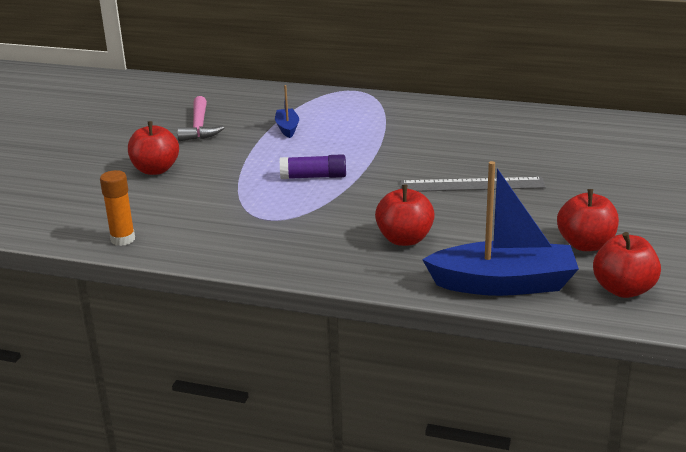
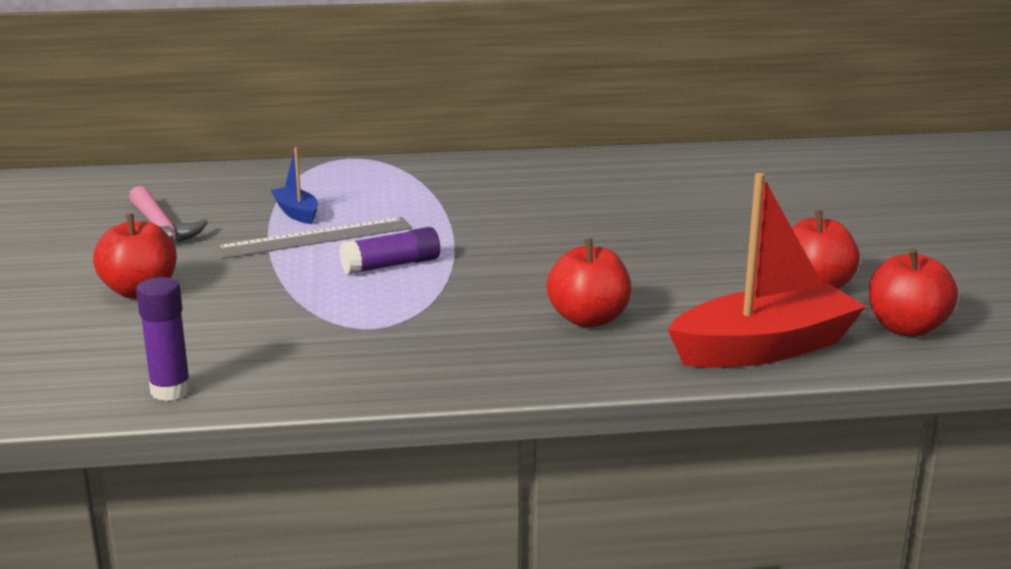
camera: 25 degrees left, 5 degrees down
(123, 239) = (170, 391): orange glue stick -> purple glue stick
(472, 185) = (612, 244): grey ruler -> grey ruler (315, 238)
(504, 284) = (764, 348): blue boat -> red boat

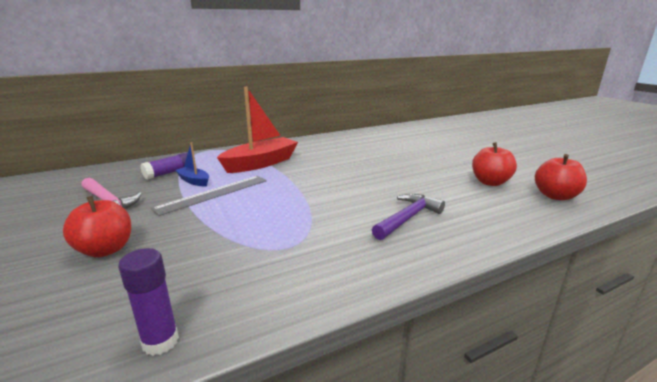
camera: 20 degrees left, 0 degrees up
(391, 265) = (270, 203): purple glue stick -> purple glue stick (170, 173)
(588, 319) = (407, 218): red apple -> purple hammer
(764, 348) = (512, 219): red boat -> red boat (261, 163)

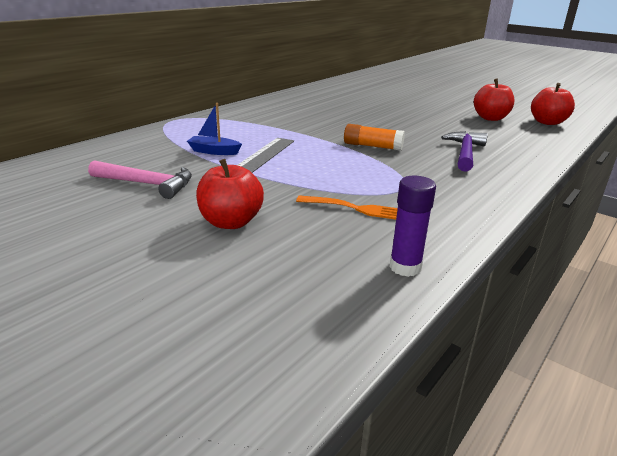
camera: 25 degrees left, 5 degrees up
(170, 173) = (169, 147): purple glue stick -> none
(218, 260) = (358, 209): none -> orange fork
(261, 163) = (260, 126): red boat -> none
(326, 196) = (372, 146): none -> orange glue stick

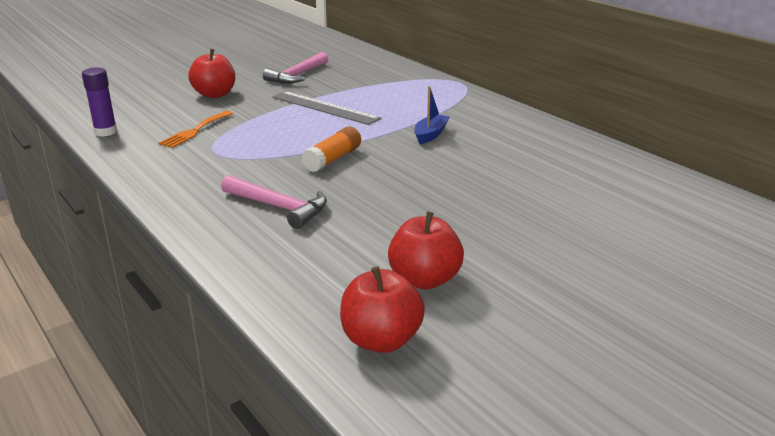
camera: 105 degrees right, 0 degrees up
(214, 151) = (356, 94): blue boat -> blue boat (430, 134)
(465, 153) = (279, 207): purple hammer -> pink hammer

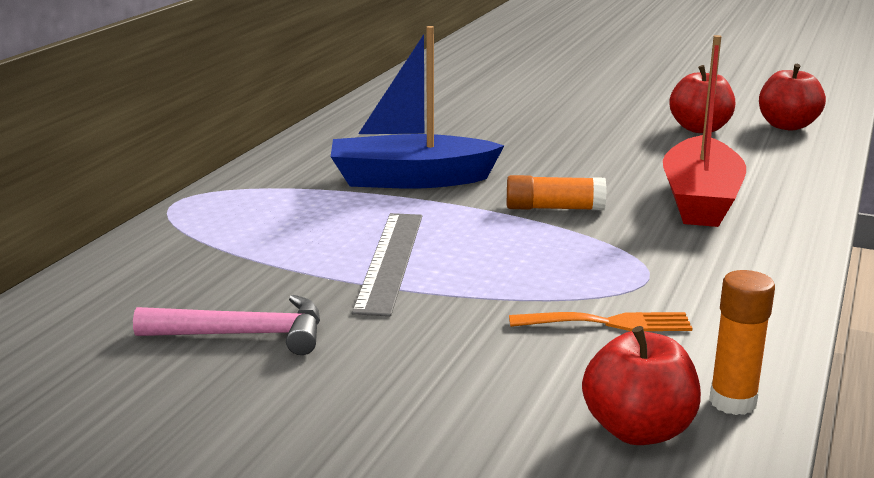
camera: 120 degrees left, 5 degrees down
(105, 132) = (732, 402): purple glue stick -> orange glue stick
(214, 94) = (437, 378): red apple -> red apple (638, 430)
(279, 207) = (700, 200): pink hammer -> red boat
(430, 134) = (410, 179): blue boat -> blue boat, size x2.08

